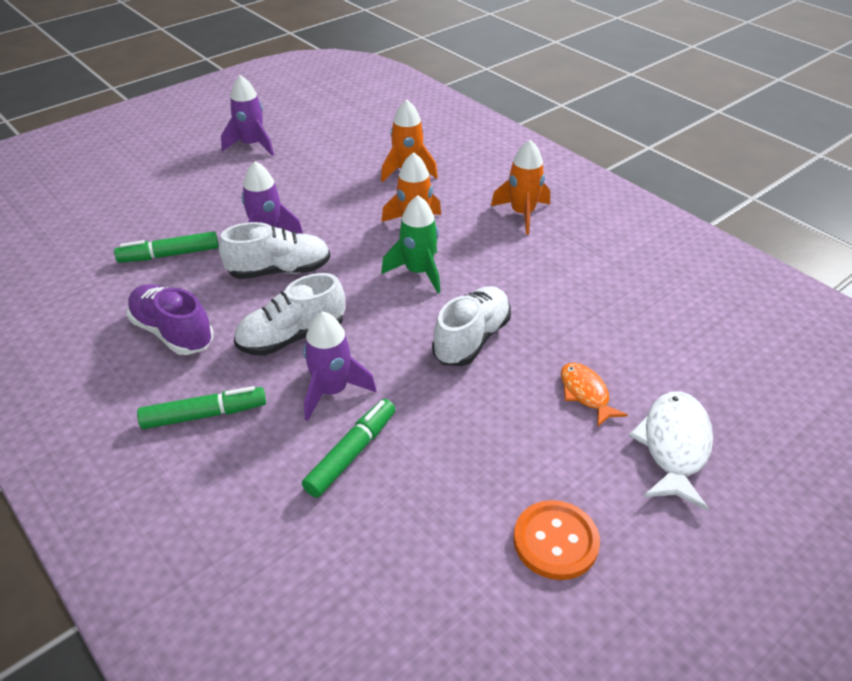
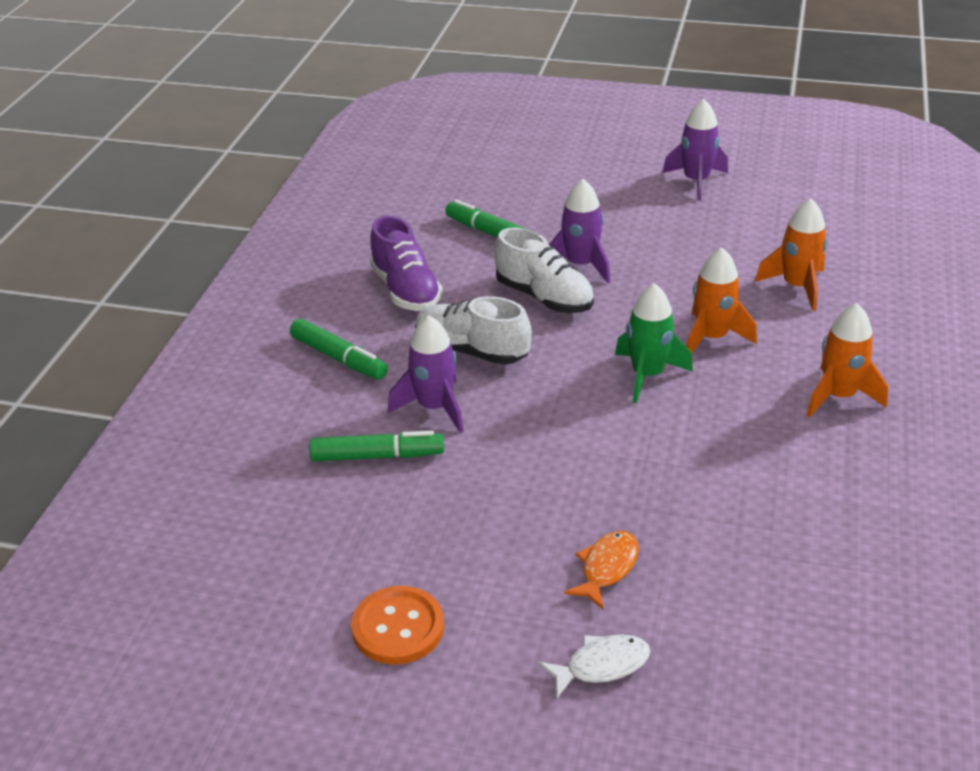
camera: 55 degrees right, 5 degrees down
(173, 332) = (406, 290): purple shoe -> purple shoe turned 150 degrees clockwise
(471, 339) = (594, 456): white shoe -> none
(674, 446) = (601, 666): white fish -> white fish, size x0.63

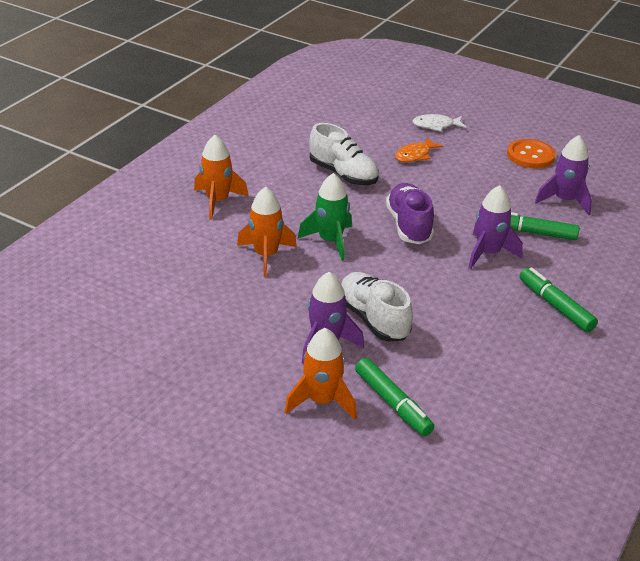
camera: 165 degrees left, 0 degrees up
(406, 290) = (491, 356): purple shoe -> purple shoe (409, 225)
(471, 351) = (450, 287): white shoe -> white shoe (343, 174)
(696, 181) = (145, 418): purple rocket -> purple rocket (564, 200)
(797, 287) = (166, 279): orange rocket -> orange rocket (322, 401)

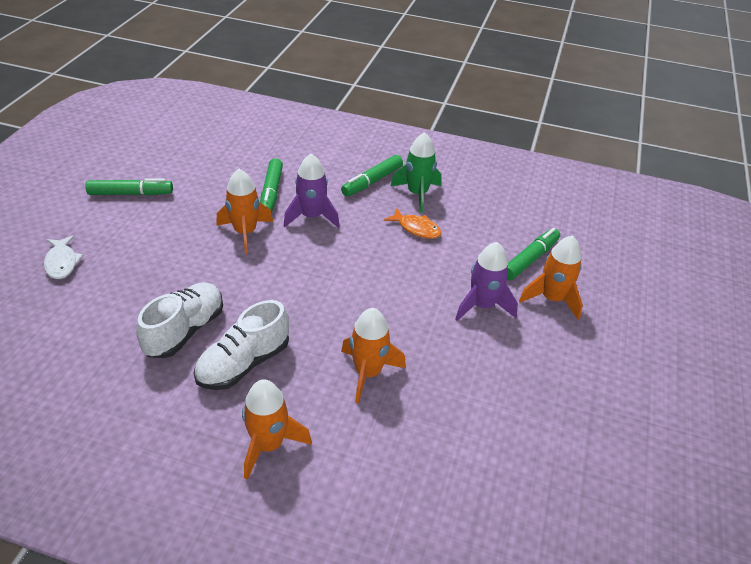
camera: 105 degrees left, 5 degrees up
(330, 241) = (325, 324): green rocket -> green rocket (417, 194)
(373, 319) = (435, 280): white shoe -> white shoe (243, 364)
(409, 225) = (280, 269): purple shoe -> none
(415, 155) = (135, 275): orange fish -> orange fish (416, 228)
(465, 211) = (245, 233): none -> orange rocket
(530, 155) = (131, 194): orange button -> green marker
(564, 200) = (213, 174): purple rocket -> none

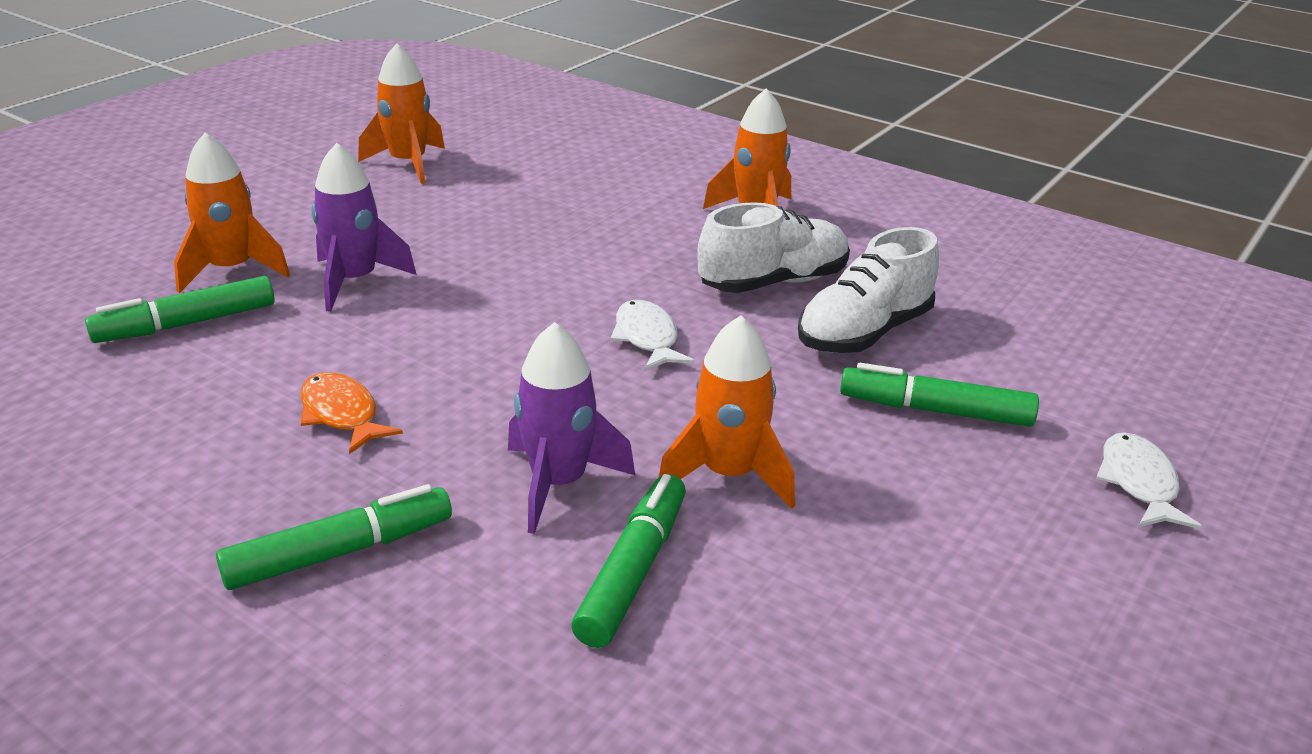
camera: 160 degrees left, 10 degrees down
(131, 194) = (1034, 645): green marker -> green marker (935, 411)
(305, 299) = (647, 338): none -> white fish
(368, 373) = (596, 246): orange rocket -> orange rocket (408, 164)
(417, 194) = (257, 493): green rocket -> none

